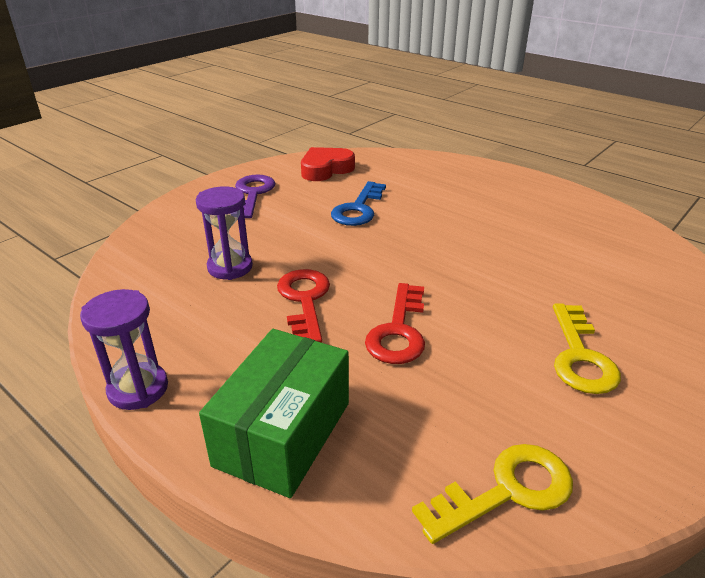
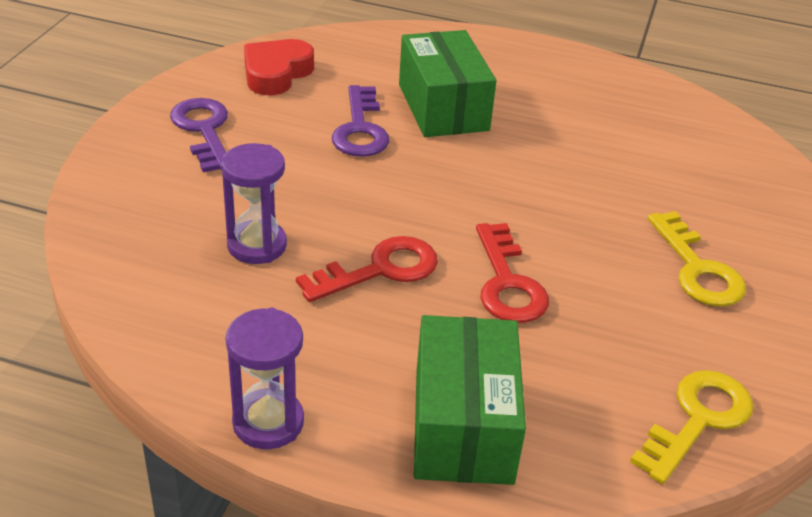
camera: 25 degrees left, 5 degrees up
(304, 300) = (380, 270): red key -> red key turned 90 degrees clockwise
(358, 209) = (360, 129): blue key -> purple key
(429, 204) = (443, 107): none -> green box

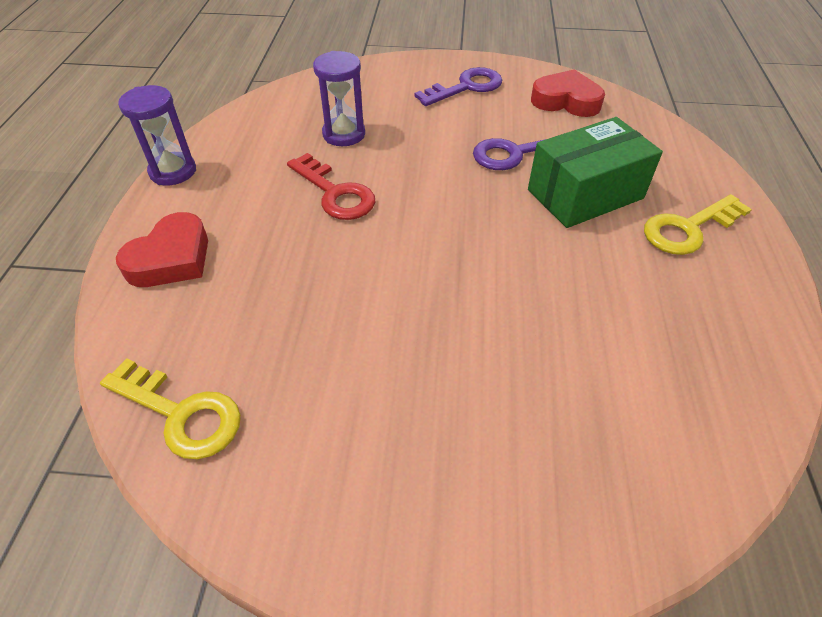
camera: 80 degrees right, 10 degrees up
(462, 425) = (171, 259): green box -> red heart
(507, 283) = (340, 265): red key -> none
(697, 269) = (408, 411): yellow key -> yellow key (688, 229)

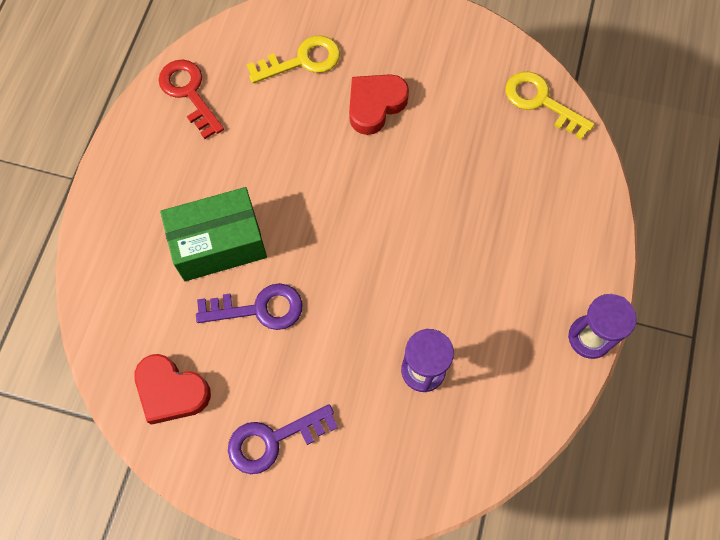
camera: 170 degrees left, 20 degrees up
(171, 259) = (570, 226): red heart -> red heart (375, 105)
(335, 193) = (437, 281): red key -> red key (189, 93)
(688, 229) = (155, 191): yellow key -> yellow key (302, 61)

